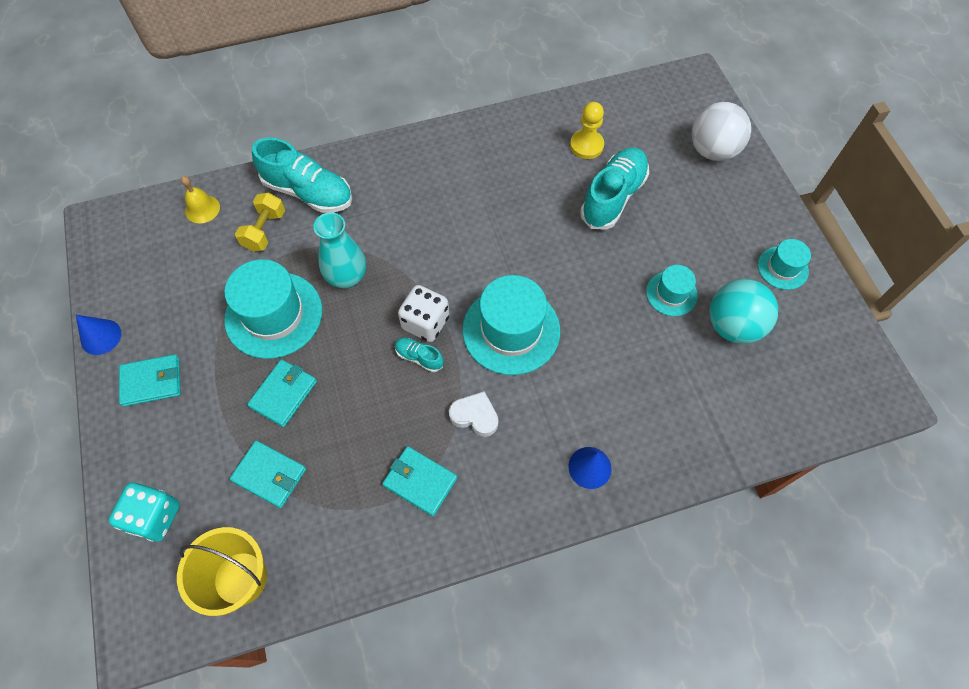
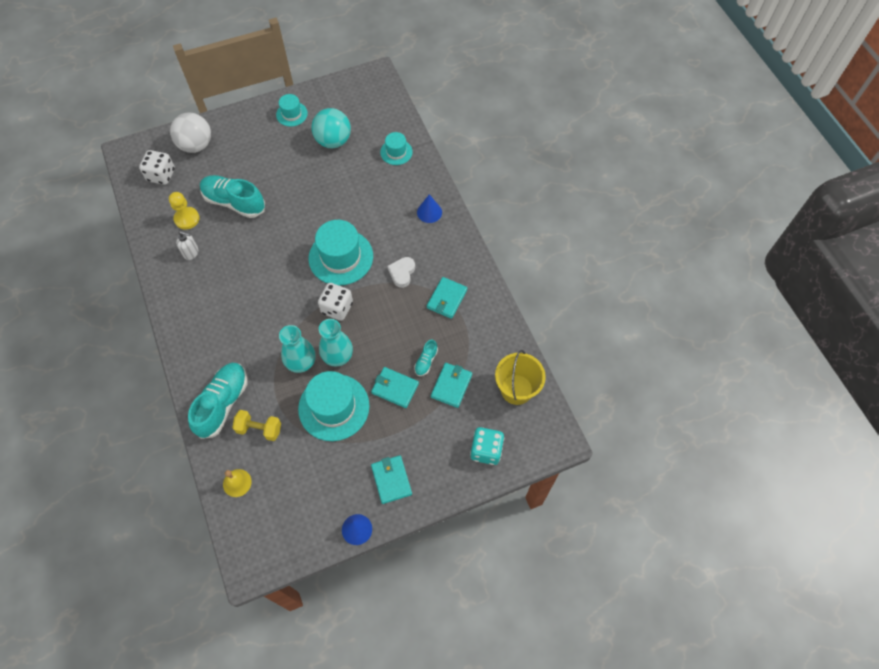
camera: 95 degrees left, 0 degrees up
(347, 322) = (338, 357): none -> turquoise vase
(419, 357) = (363, 309): turquoise shoe -> turquoise shoe (426, 361)
(532, 152) = (191, 252): none -> white soap dispenser
(658, 115) = (161, 175): none -> white dice
(671, 293) = (311, 171): turquoise hat -> turquoise hat (396, 152)

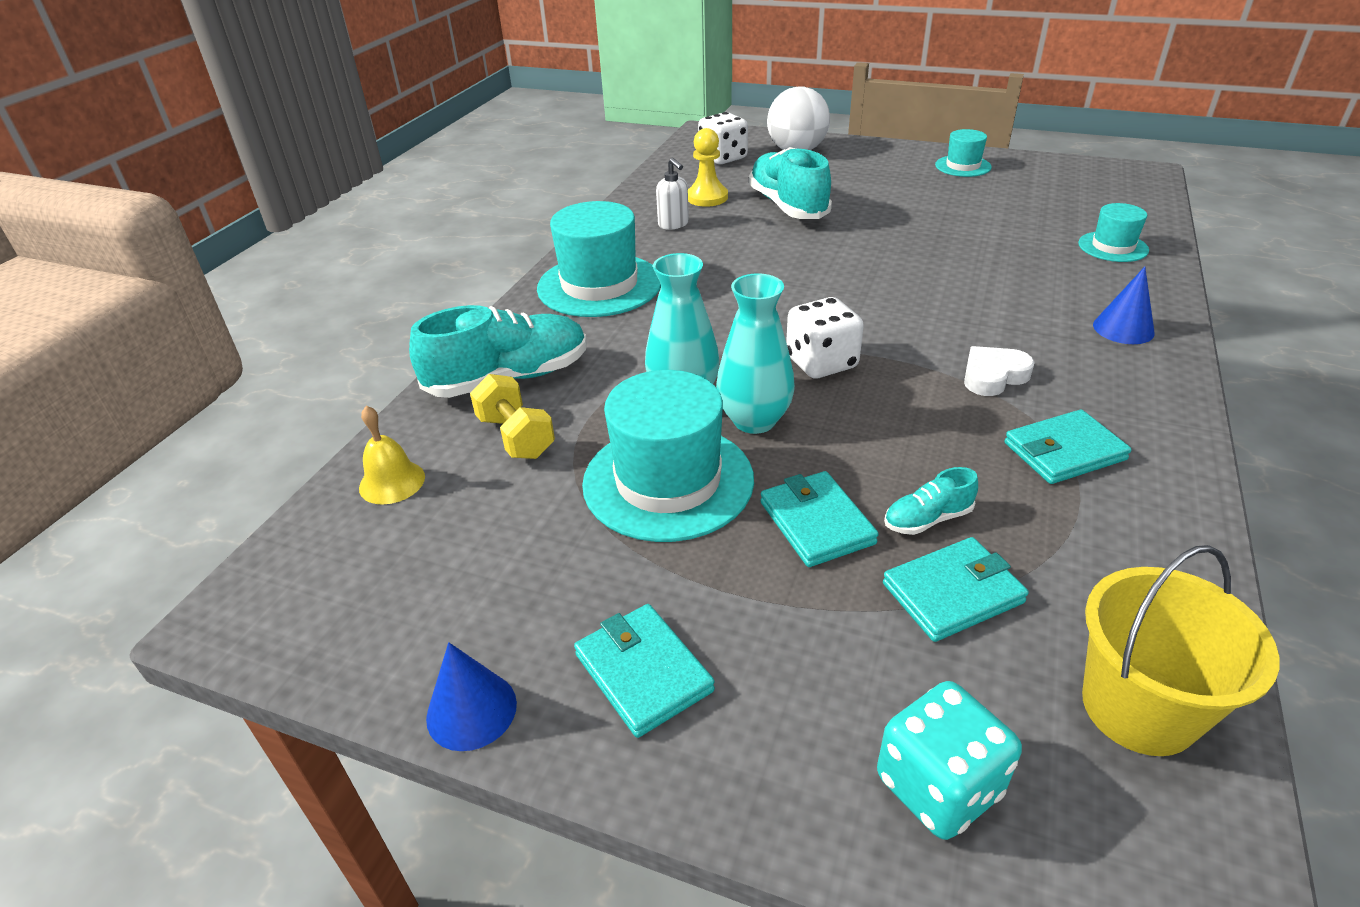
camera: 45 degrees right, 25 degrees down
(333, 141) = (1006, 204): turquoise ball -> none
(341, 257) = (892, 312): turquoise hat -> turquoise hat (599, 285)
(391, 480) = (643, 673): turquoise wallet -> turquoise wallet turned 60 degrees counterclockwise

